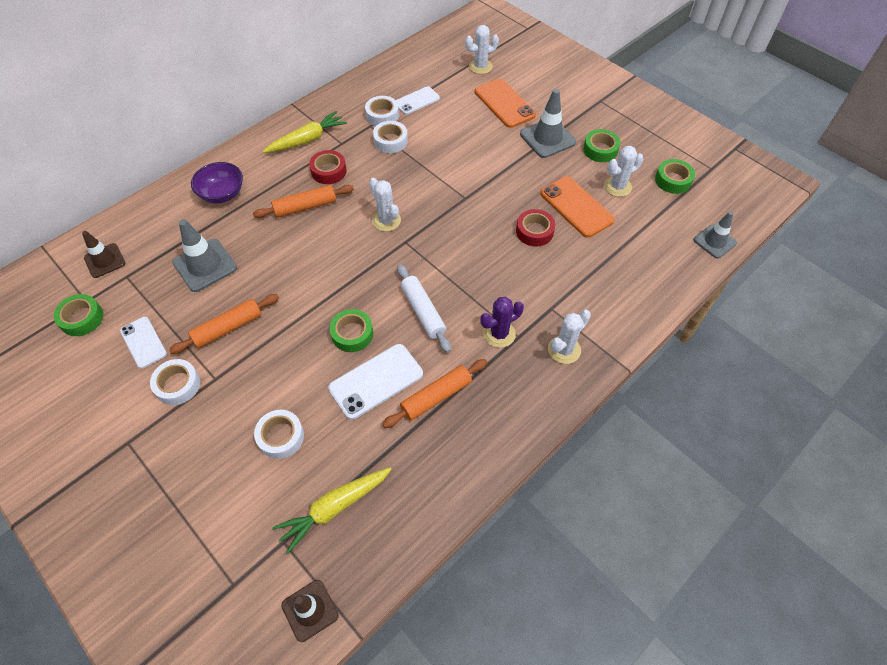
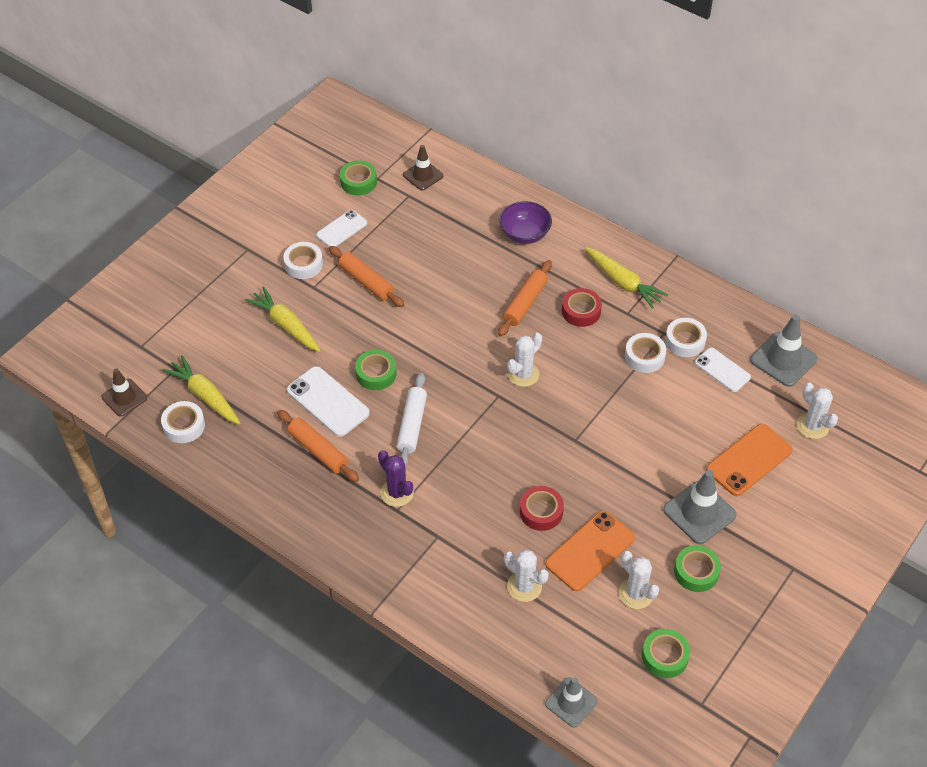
camera: 80 degrees right, 5 degrees down
(205, 265) = (433, 246): grey traffic cone -> grey traffic cone (783, 359)
(259, 412) = (285, 325): none -> yellow carrot
(281, 436) = (264, 345): white tape -> white tape (184, 426)
(305, 207) = (525, 303): orange rolling pin -> orange rolling pin turned 60 degrees clockwise
(423, 312) = (412, 425): white rolling pin -> white rolling pin turned 45 degrees counterclockwise
(564, 350) = (387, 551): white cactus -> white cactus (524, 586)

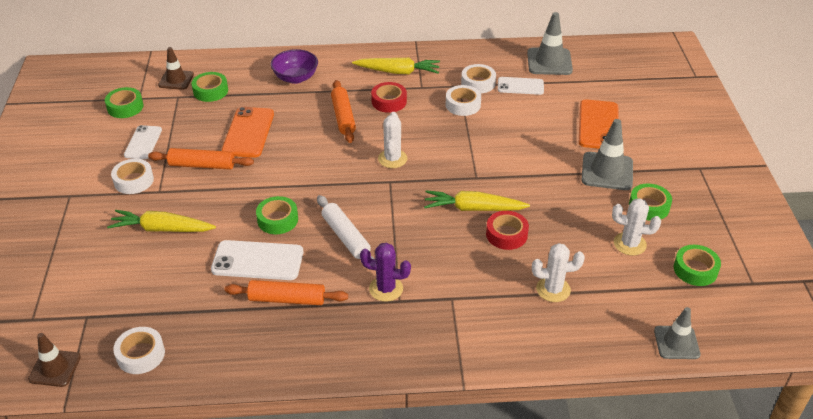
camera: 40 degrees left, 10 degrees down
(205, 396) = (138, 320): yellow carrot -> yellow carrot (473, 208)
(440, 205) = (210, 91): none -> green tape
(590, 551) = (569, 238): orange phone -> orange phone (248, 132)
(812, 426) = (610, 86): white cactus -> none

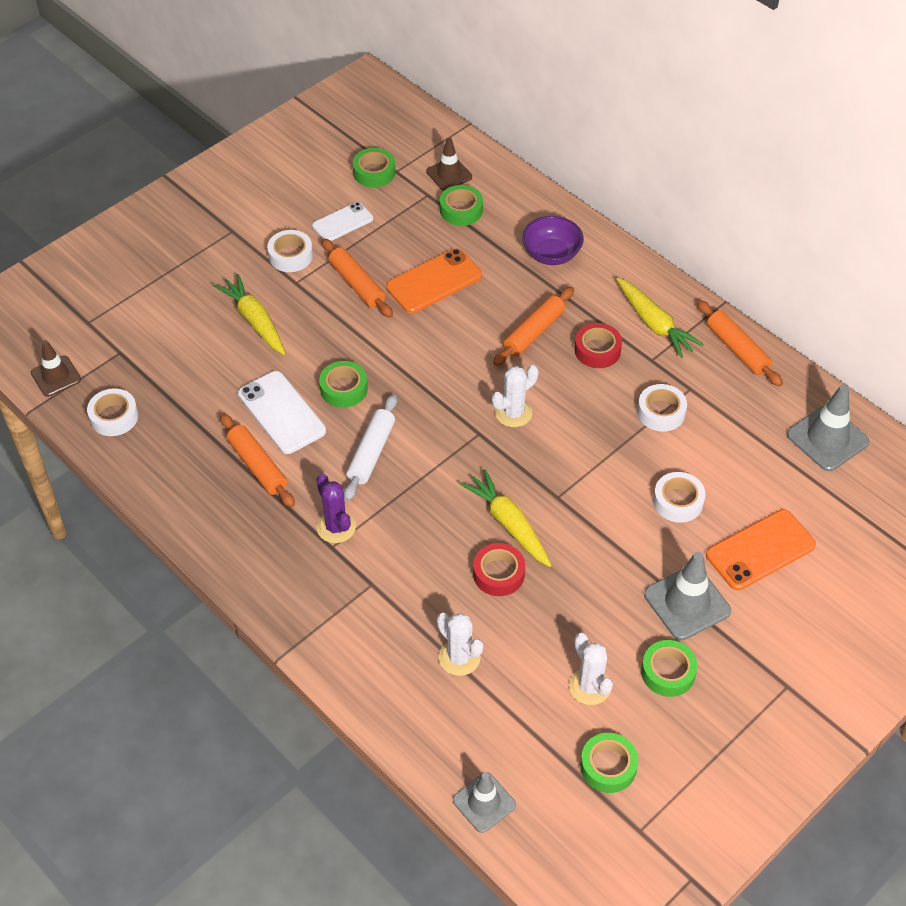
camera: 50 degrees right, 10 degrees up
(453, 55) = (737, 349): none -> orange rolling pin
(478, 83) = (713, 401): white tape -> white tape (678, 501)
(520, 86) = (750, 440): white phone -> none

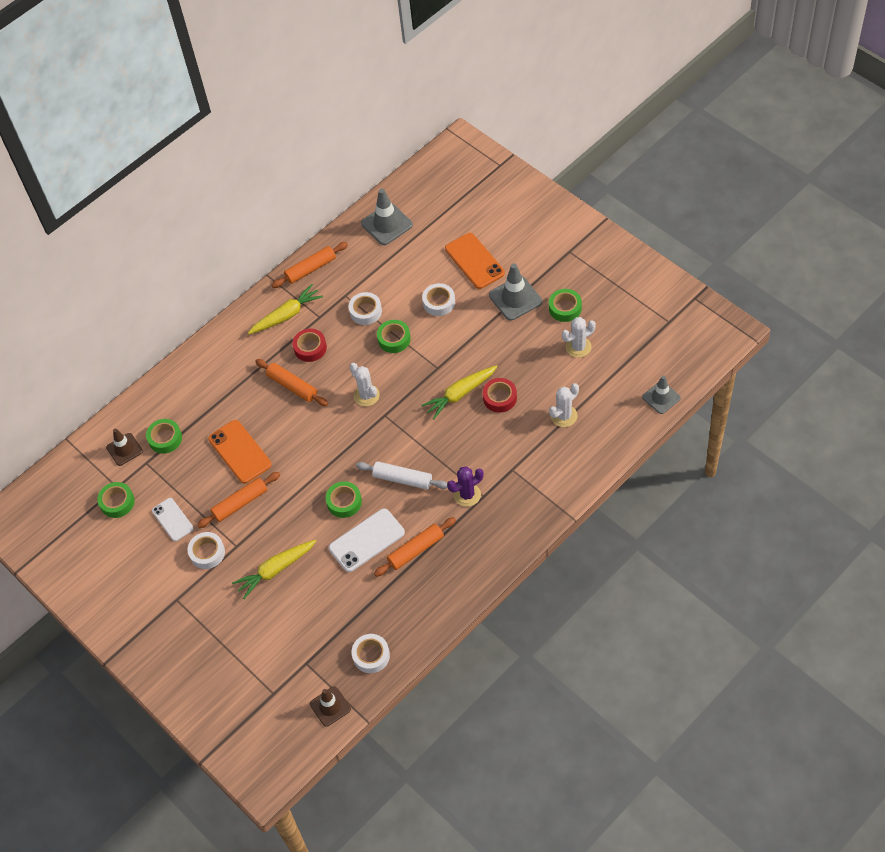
camera: 85 degrees left, 5 degrees up
(551, 254) = (216, 378): purple bowl -> none
(608, 766) = (630, 337): green tape -> green tape (394, 339)

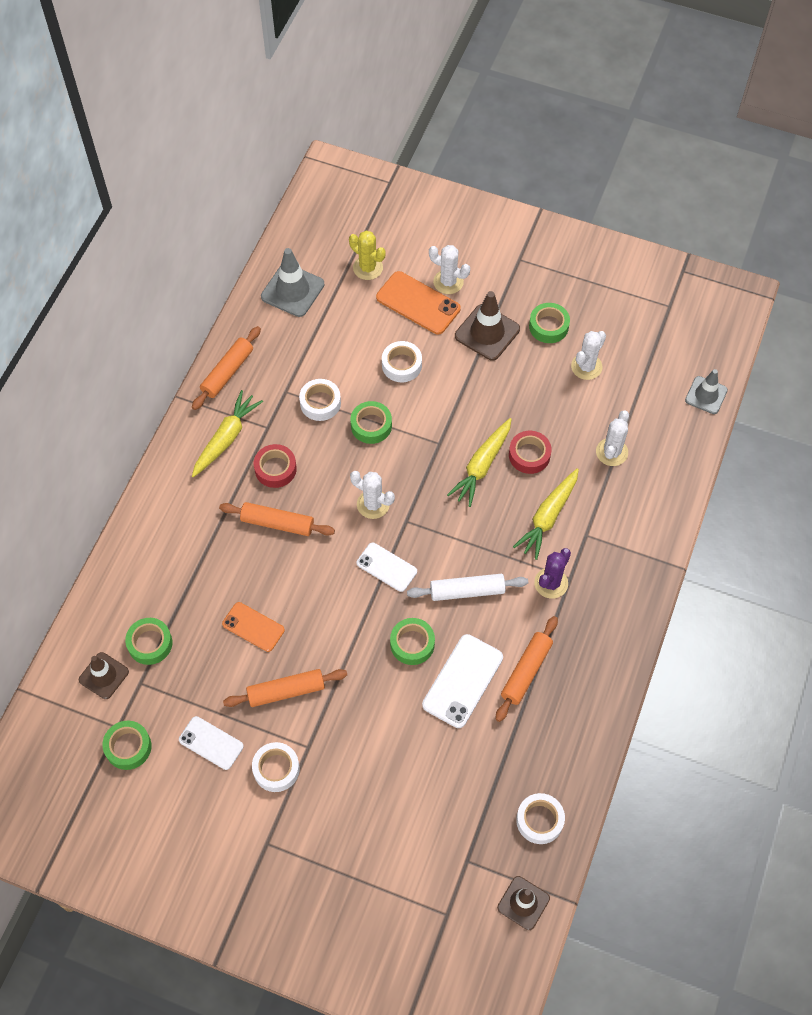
camera: 30 degrees left, 5 degrees up
(240, 452) = (253, 627): orange phone -> orange phone, size x0.65
(240, 503) = (286, 691): orange rolling pin -> orange rolling pin turned 45 degrees clockwise
(275, 570) = (371, 759): yellow carrot -> yellow carrot (548, 517)
(353, 442) = (386, 567): none -> white phone
(450, 224) = (368, 268): none -> yellow cactus
(505, 252) = (448, 282): none -> white cactus
(515, 298) = (487, 332): grey traffic cone -> brown traffic cone

